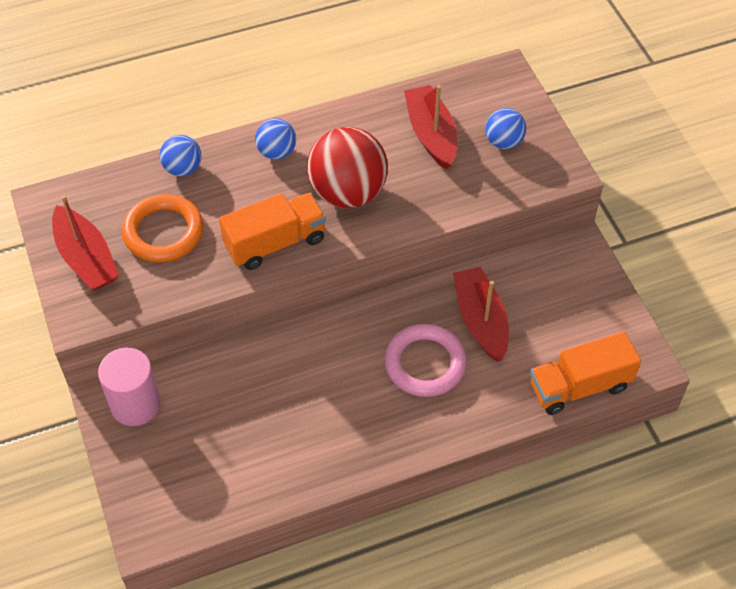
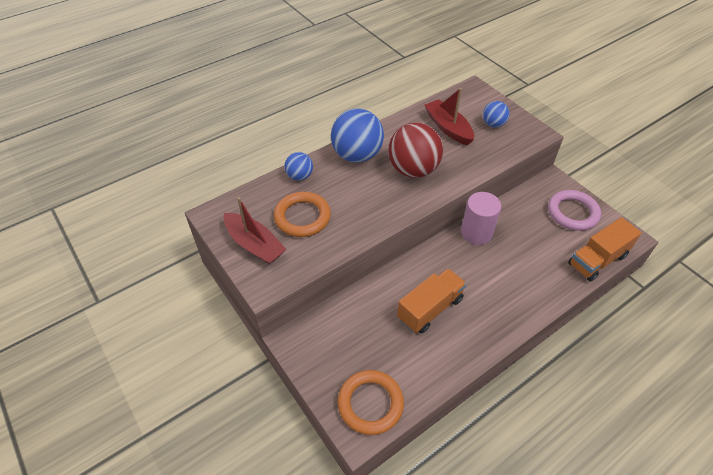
camera: 15 degrees left, 5 degrees down
(135, 404) = (315, 339): pink cylinder -> pink cylinder (476, 233)
(174, 504) = (370, 404): none -> orange ring
(275, 243) = (380, 208): orange truck -> orange truck (430, 309)
(276, 152) = (357, 155): blue ball -> blue ball, size x1.91
(425, 363) = (496, 268): pink ring -> pink ring (572, 213)
(480, 320) = (517, 234): red boat -> none

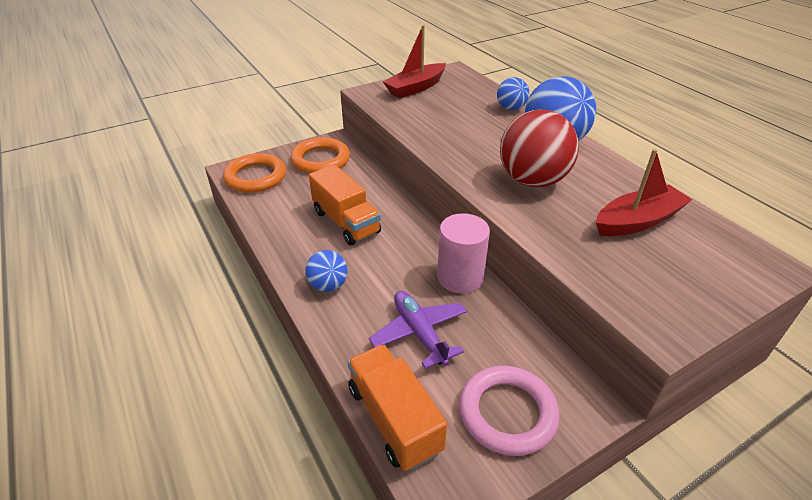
camera: 95 degrees right, 10 degrees down
(302, 217) = (449, 109): orange ring -> orange ring (320, 160)
(493, 124) = (668, 274): blue ball -> blue ball (328, 285)
(533, 252) = (419, 333): none -> purple plane

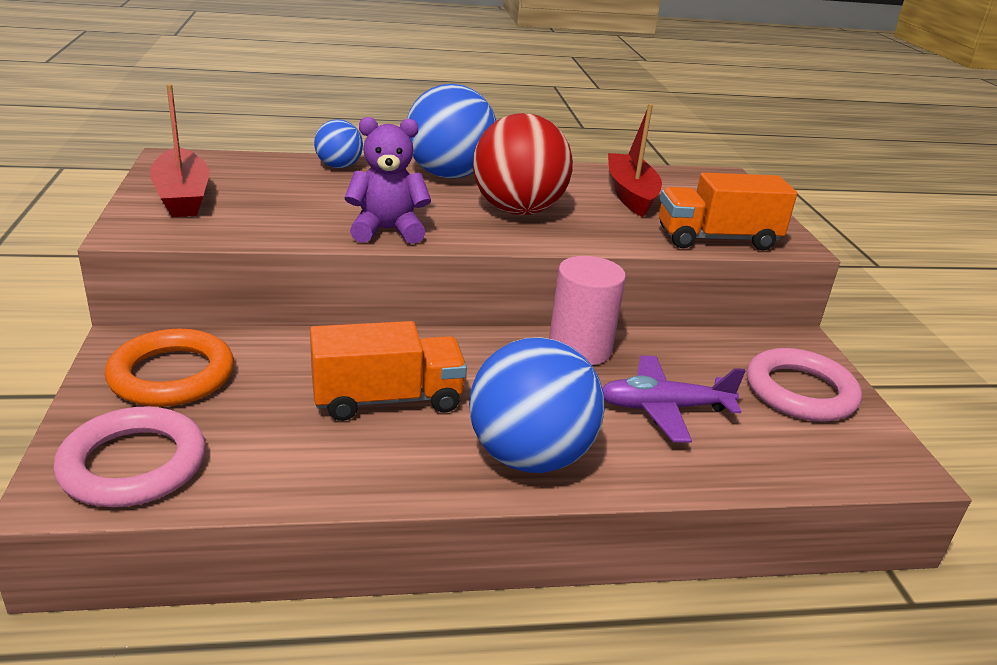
camera: 70 degrees left, 10 degrees down
(256, 177) = (133, 464): orange ring -> pink ring
(328, 285) = (529, 457): blue ball -> blue ball, size x1.91
(394, 419) = (795, 469): orange truck -> orange truck (717, 239)
(444, 147) = (387, 230): none -> purple teddy bear

